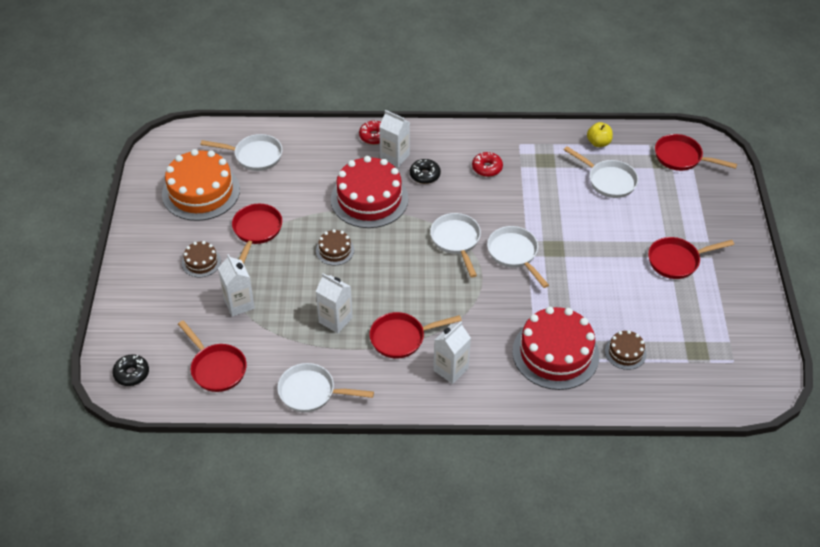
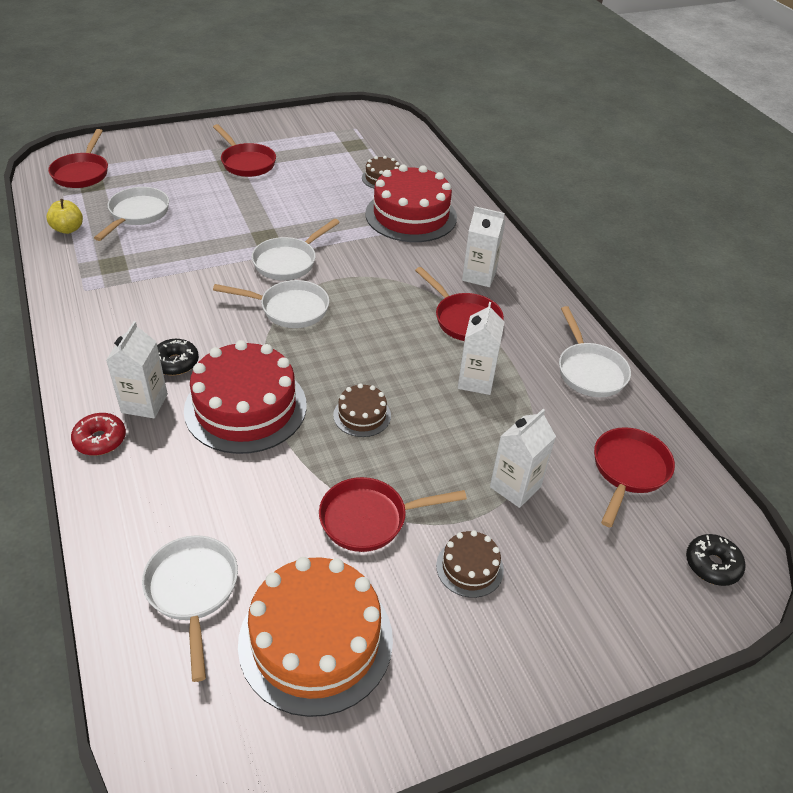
camera: 115 degrees left, 5 degrees down
(456, 241) = (289, 309): white pan -> white pan turned 135 degrees counterclockwise
(487, 168) = (142, 309): red donut -> none

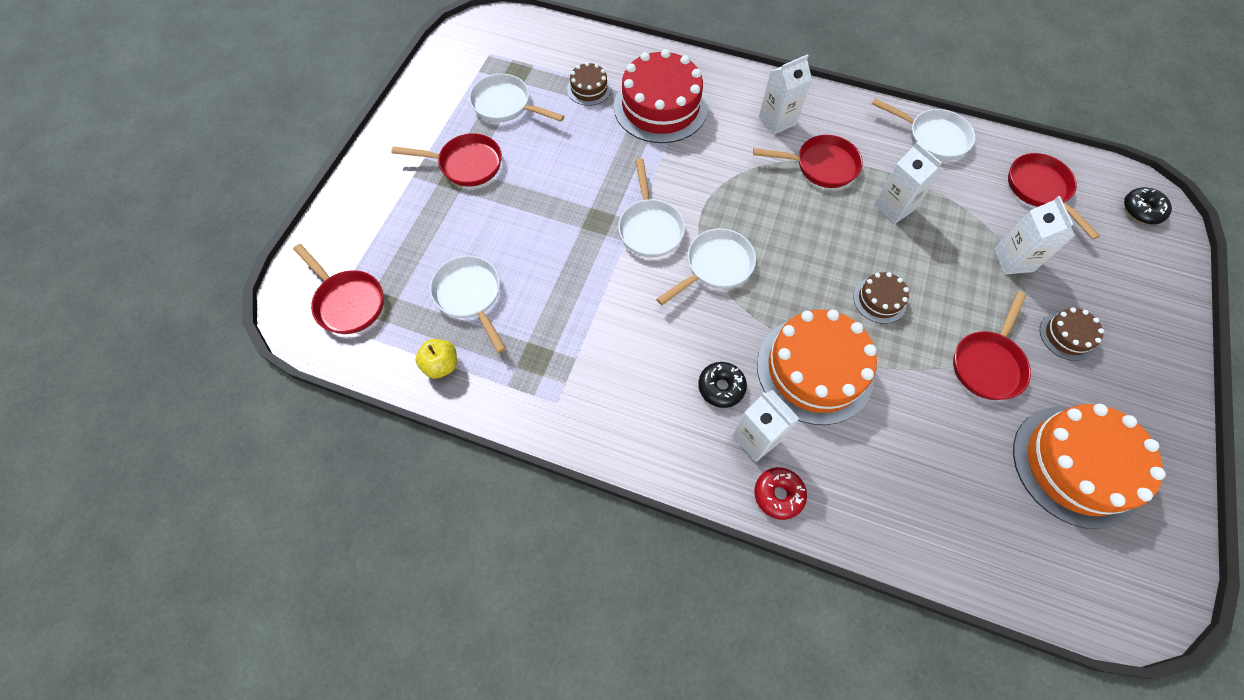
camera: 45 degrees left, 20 degrees up
(193, 591) = (987, 517): white pan -> white pan (505, 105)
(245, 407) = (814, 369): red cake -> orange cake

